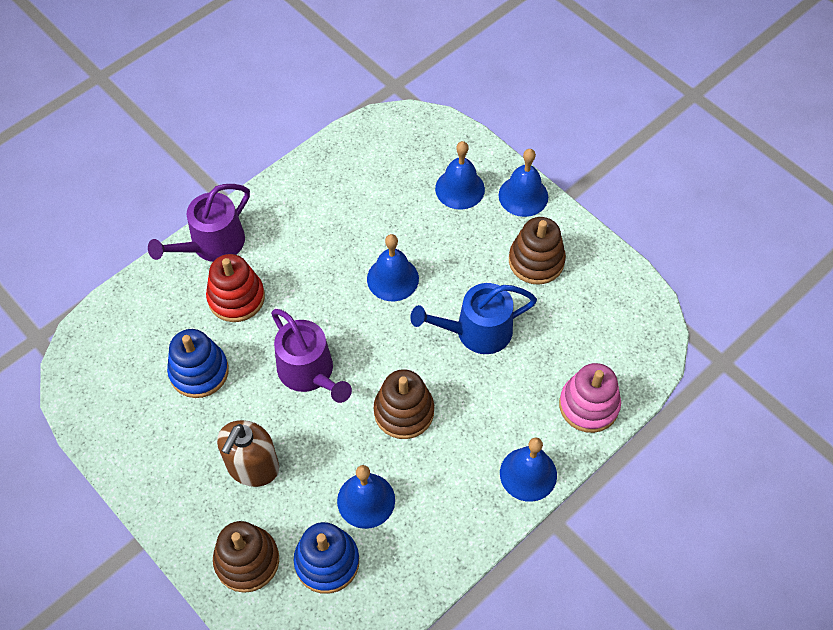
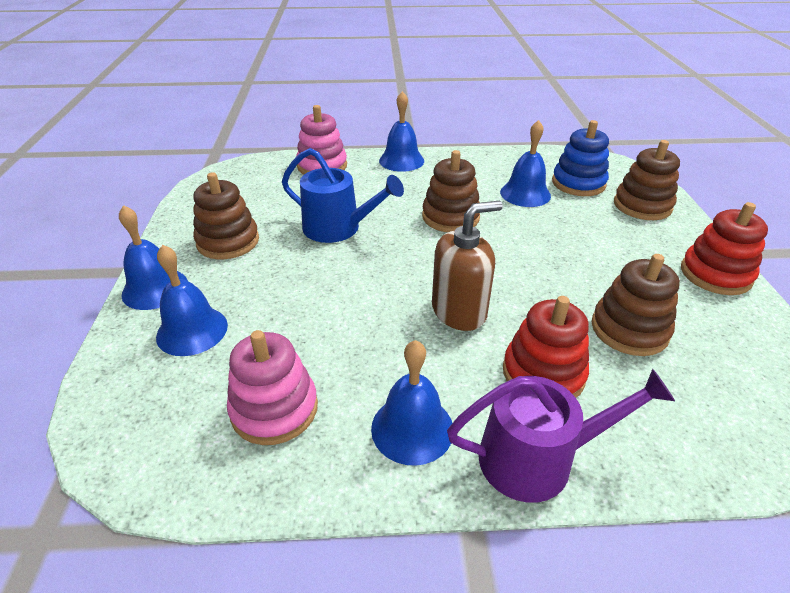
camera: 140 degrees left, 20 degrees down
(153, 484) = (715, 274): none -> red stacking toy
(199, 372) = (629, 329): blue stacking toy -> brown stacking toy
(252, 467) = (608, 244): brown soap dispenser -> brown soap dispenser (459, 311)
(309, 372) = (509, 273): purple watering can -> none
(361, 182) = (274, 409): none -> pink stacking toy
(392, 278) = (358, 296): blue bell -> blue bell (412, 428)

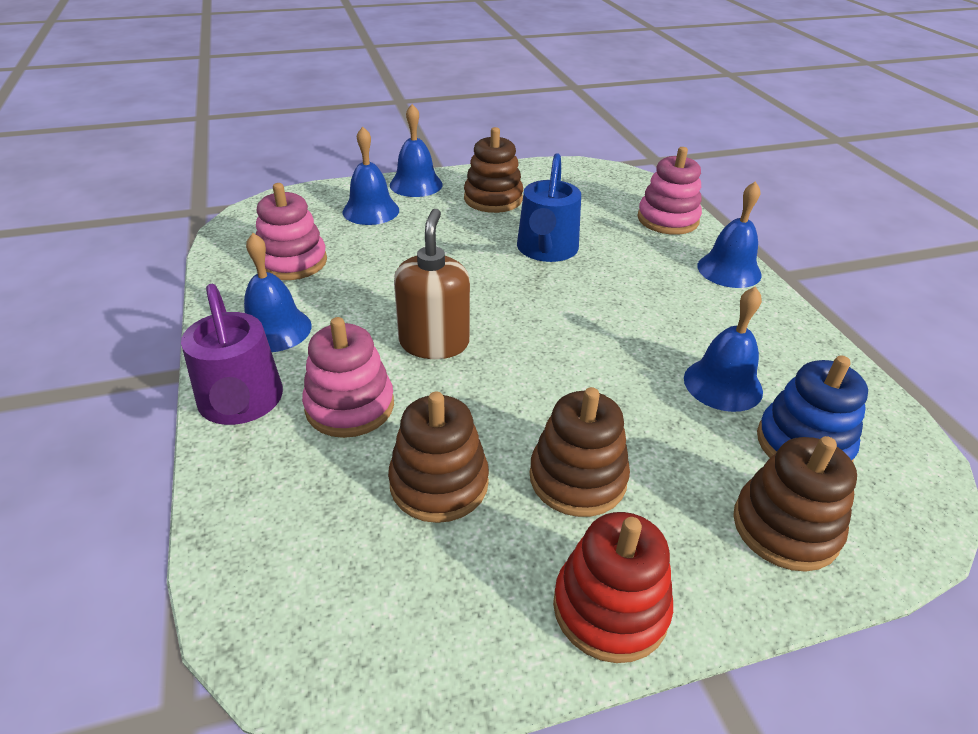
camera: 75 degrees right, 0 degrees up
(450, 217) = (615, 321): brown stacking toy -> brown stacking toy (577, 478)
(459, 311) = (434, 343): brown soap dispenser -> brown soap dispenser turned 135 degrees counterclockwise
(543, 373) = (350, 406): red stacking toy -> pink stacking toy

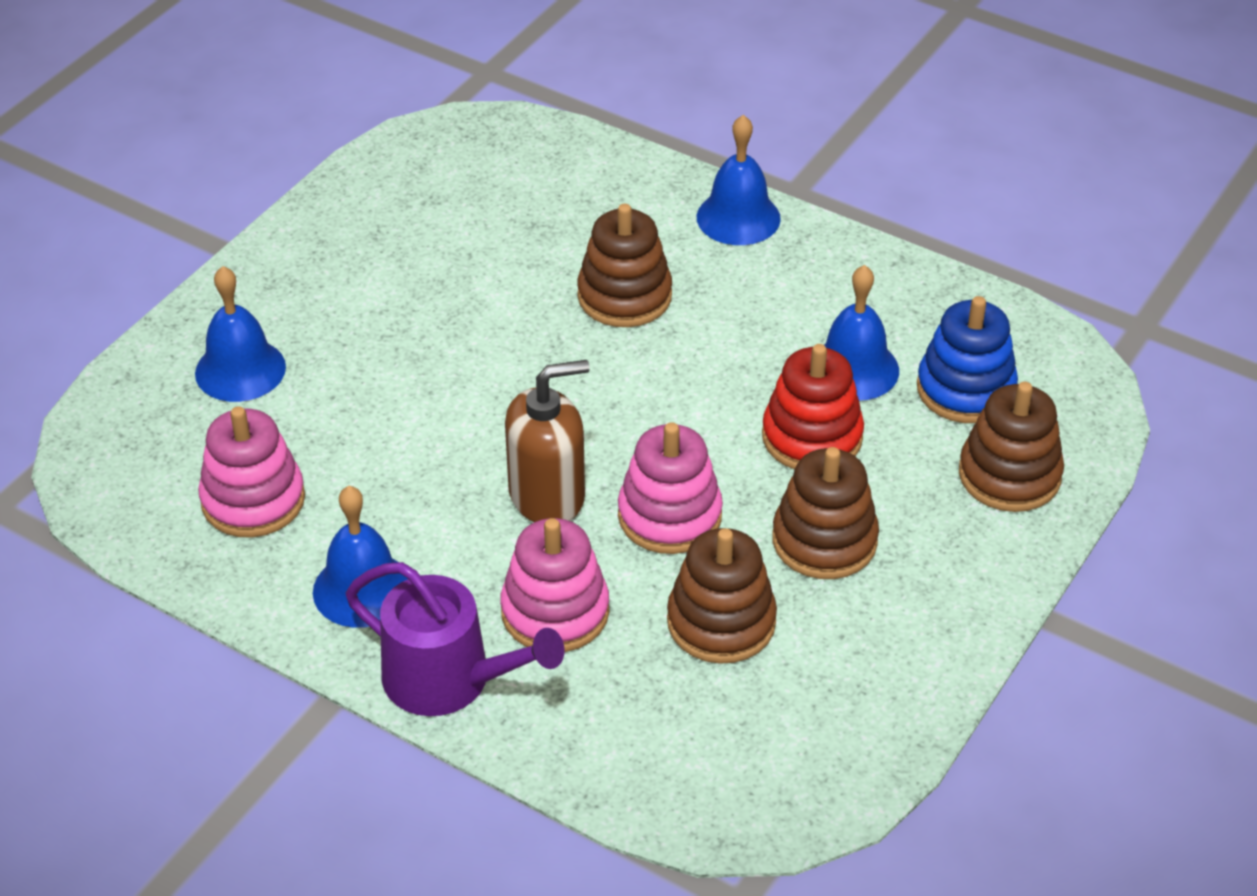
camera: 40 degrees left, 5 degrees up
(416, 184) = (239, 293): blue bell -> none
(434, 343) = (547, 495): brown soap dispenser -> brown soap dispenser turned 105 degrees clockwise
(493, 199) = (369, 260): brown stacking toy -> brown stacking toy (624, 296)
(546, 250) = (522, 303): blue watering can -> none
(610, 608) = (946, 622): red stacking toy -> red stacking toy (812, 437)
(667, 219) = (607, 176): pink stacking toy -> pink stacking toy (669, 516)

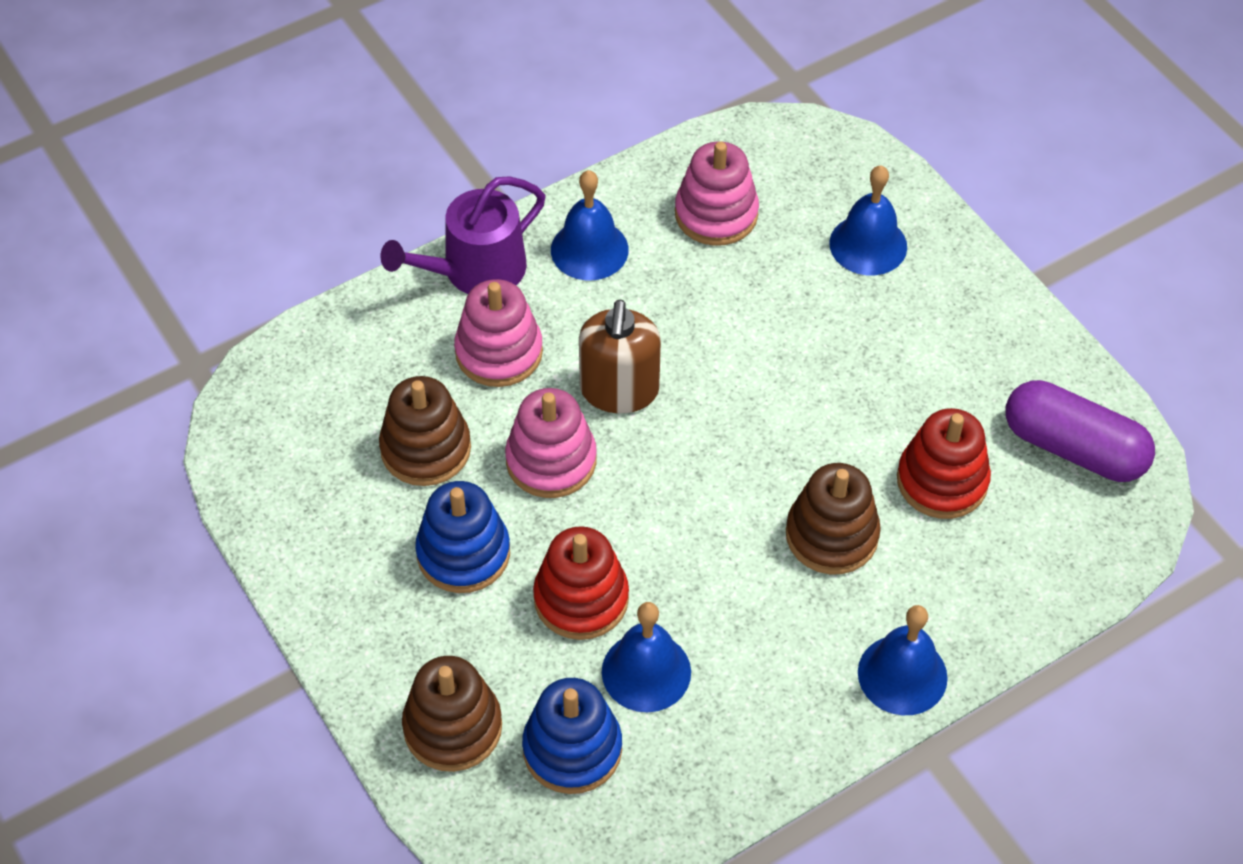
camera: 115 degrees right, 10 degrees up
(428, 177) = (1073, 448): none -> purple capsule
(517, 245) = (942, 481): none -> red stacking toy
(824, 541) = (463, 553): brown stacking toy -> blue stacking toy

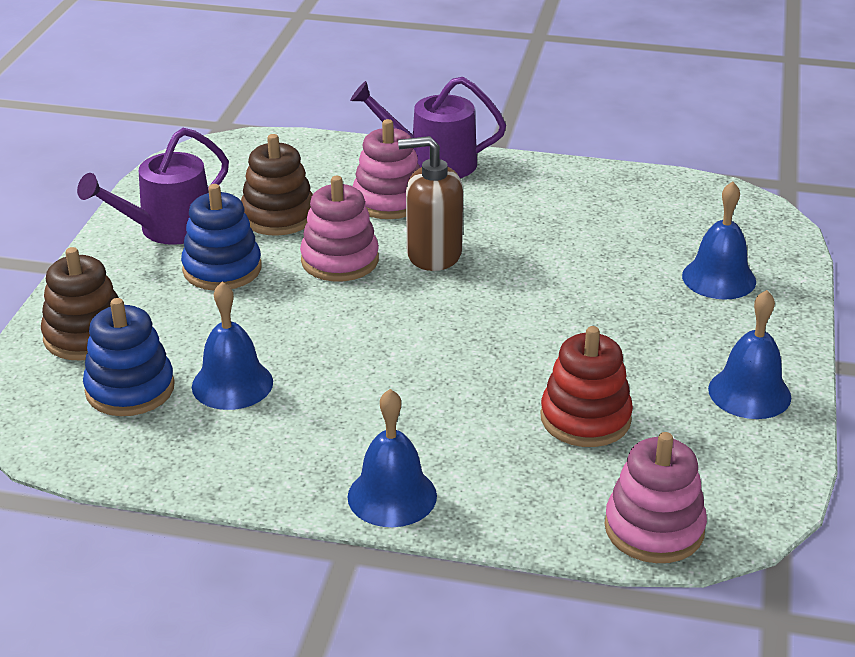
camera: 45 degrees right, 20 degrees down
(345, 544) = (168, 229): none -> purple watering can
(581, 599) = (252, 328): red stacking toy -> none
(589, 249) = (518, 187): blue bell -> blue bell (749, 393)
(619, 390) = (433, 254): brown soap dispenser -> brown soap dispenser turned 45 degrees clockwise
(716, 214) = (629, 213): pink stacking toy -> pink stacking toy (654, 529)
(831, 535) = (460, 397): brown stacking toy -> none
(1073, 448) = (721, 463): purple capsule -> none

